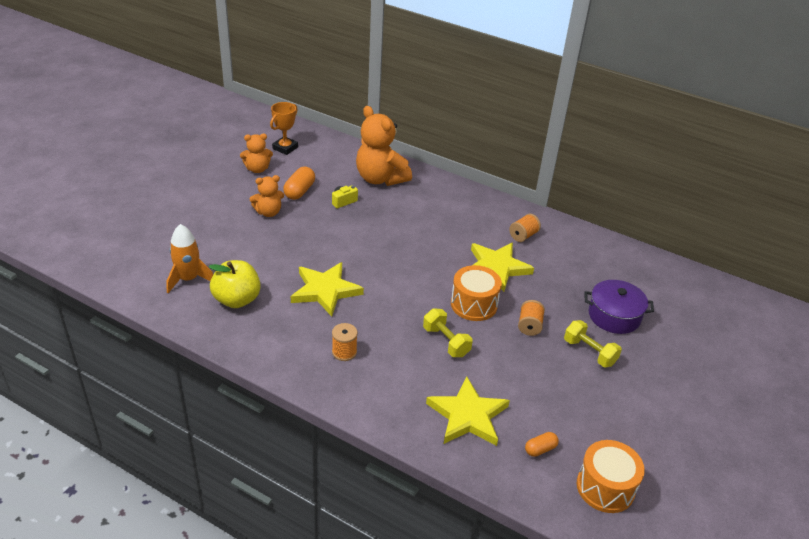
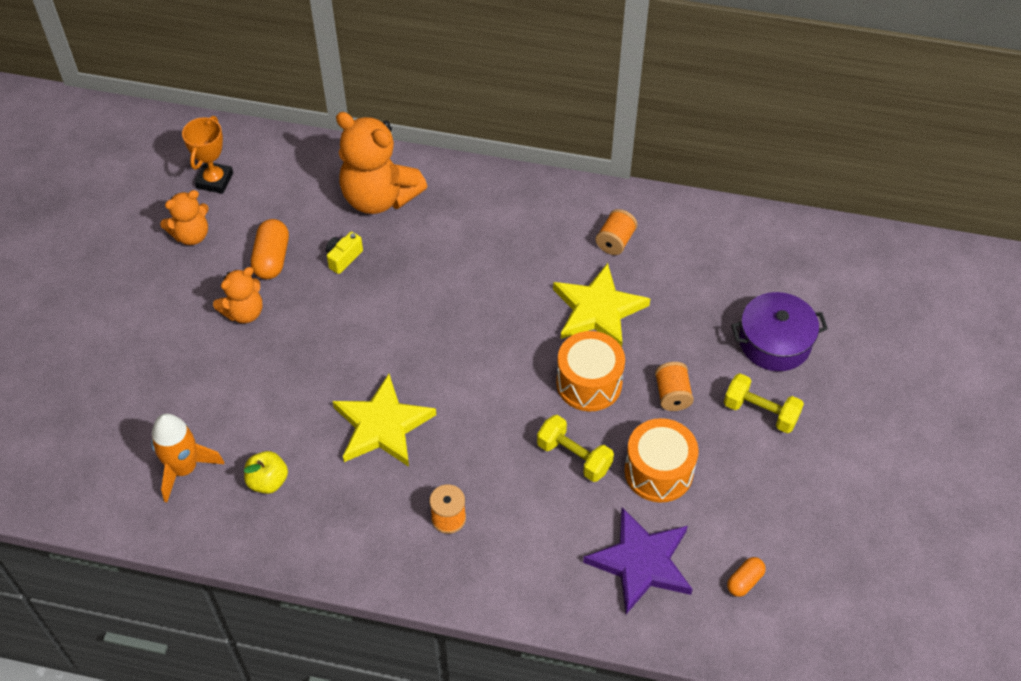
camera: 15 degrees left, 15 degrees up
(237, 300) = (268, 481): yellow apple -> yellow apple, size x0.61
(468, 415) = (641, 562): yellow star -> purple star
(605, 487) = (836, 608): orange drum -> orange drum (658, 471)

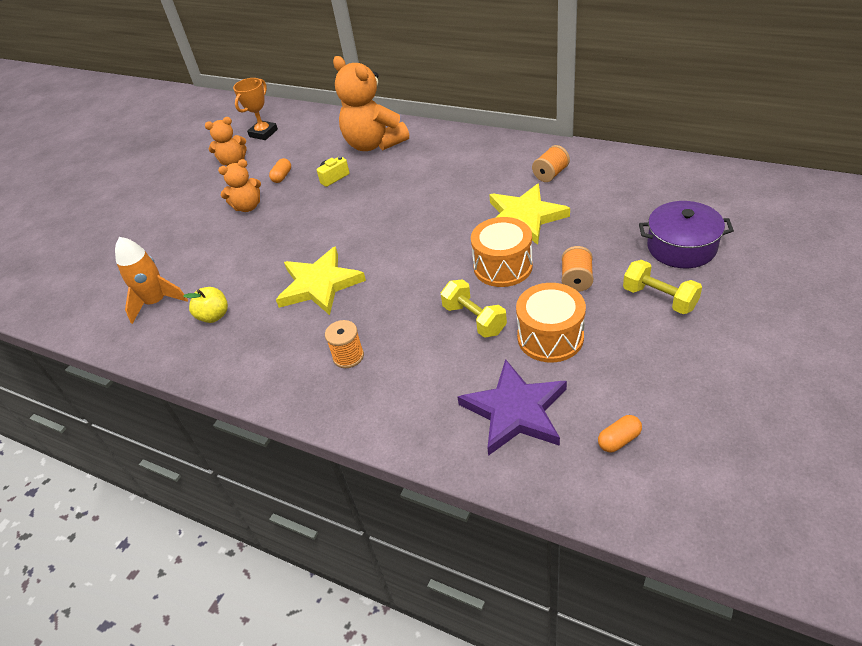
camera: 20 degrees right, 10 degrees down
(272, 258) = (282, 176): orange capsule -> orange capsule, size x0.60

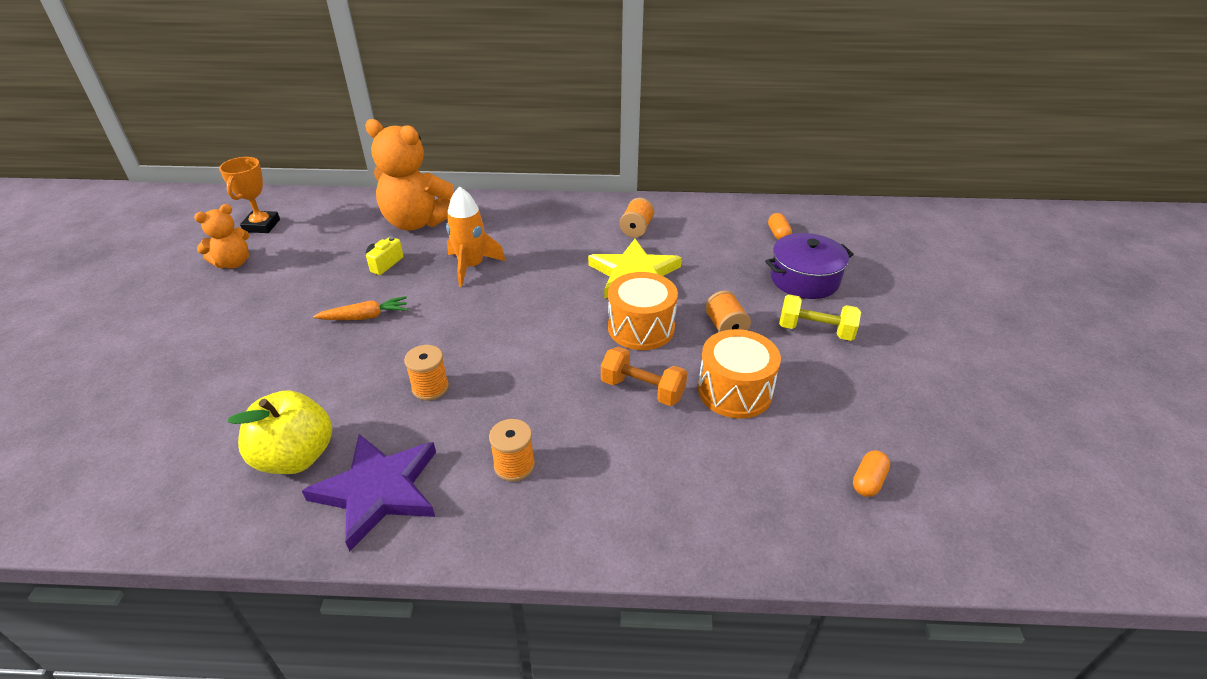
camera: 30 degrees left, 5 degrees down
(156, 302) = (193, 457): orange rocket -> orange rocket (471, 266)
(214, 316) = (296, 457): yellow apple -> yellow apple, size x1.64
(248, 207) = (281, 313): orange teddy bear -> none
(282, 176) = (313, 271): orange capsule -> orange capsule (778, 234)
(301, 220) = (365, 317): none -> orange carrot
(319, 284) = (430, 388): yellow star -> orange spool
(474, 319) = (642, 389): yellow dumbbell -> orange dumbbell
(515, 411) = (746, 479): purple star -> purple star (378, 490)

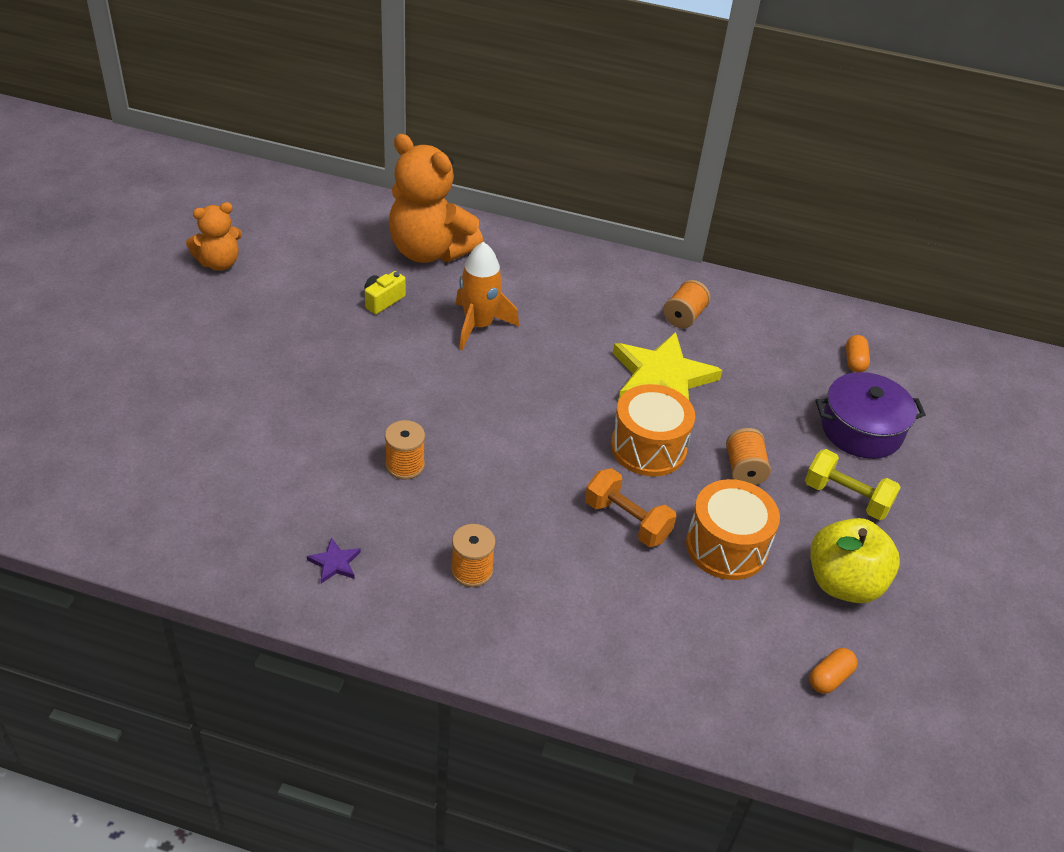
camera: 10 degrees right, 5 degrees up
(261, 225) = (254, 218): orange trophy -> none
(296, 457) = (261, 508): yellow apple -> yellow apple (843, 583)
(365, 317) = (351, 364): orange carrot -> none
(378, 490) = (335, 563): purple star -> purple star, size x0.40

